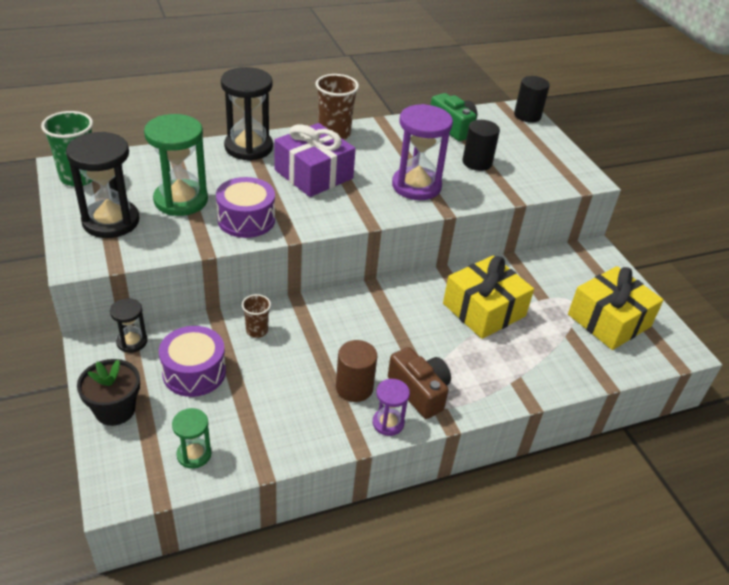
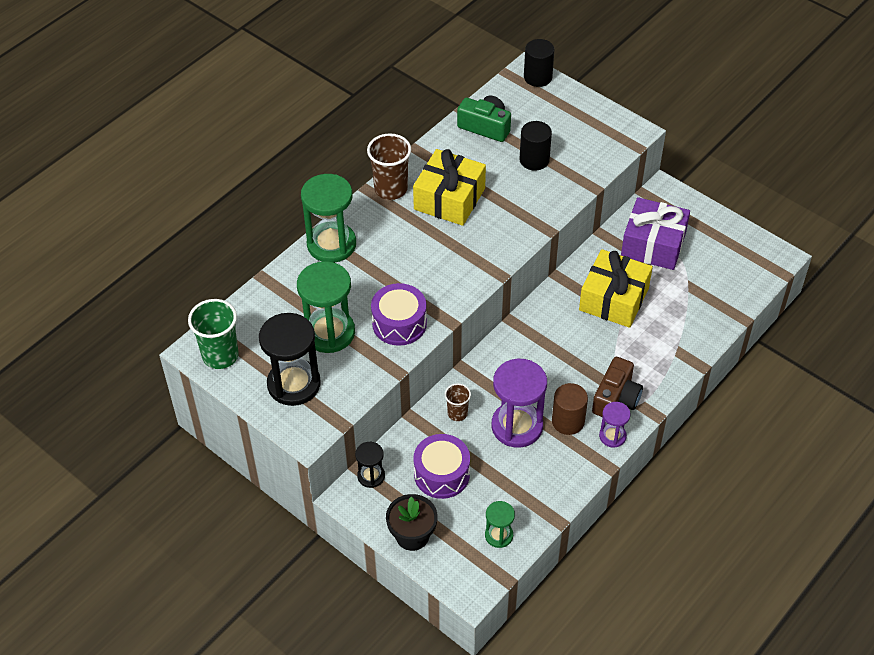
camera: 25 degrees left, 10 degrees up
(248, 147) = (331, 244): black hourglass -> green hourglass
(313, 174) = (412, 246): purple gift -> purple gift (653, 244)
(416, 186) = (504, 214): purple hourglass -> purple hourglass (517, 426)
(419, 391) = (616, 398): brown camera -> brown camera turned 90 degrees clockwise
(609, 320) = (712, 258): yellow gift -> yellow gift (449, 199)

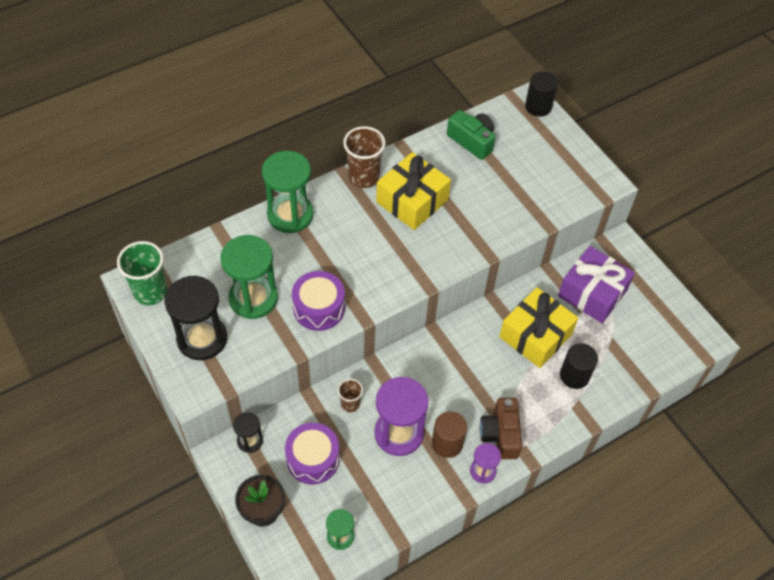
camera: 15 degrees right, 5 degrees up
(534, 160) = (504, 185): black cylinder -> black cylinder (574, 375)
(616, 398) = (500, 434): brown camera -> brown camera turned 135 degrees clockwise

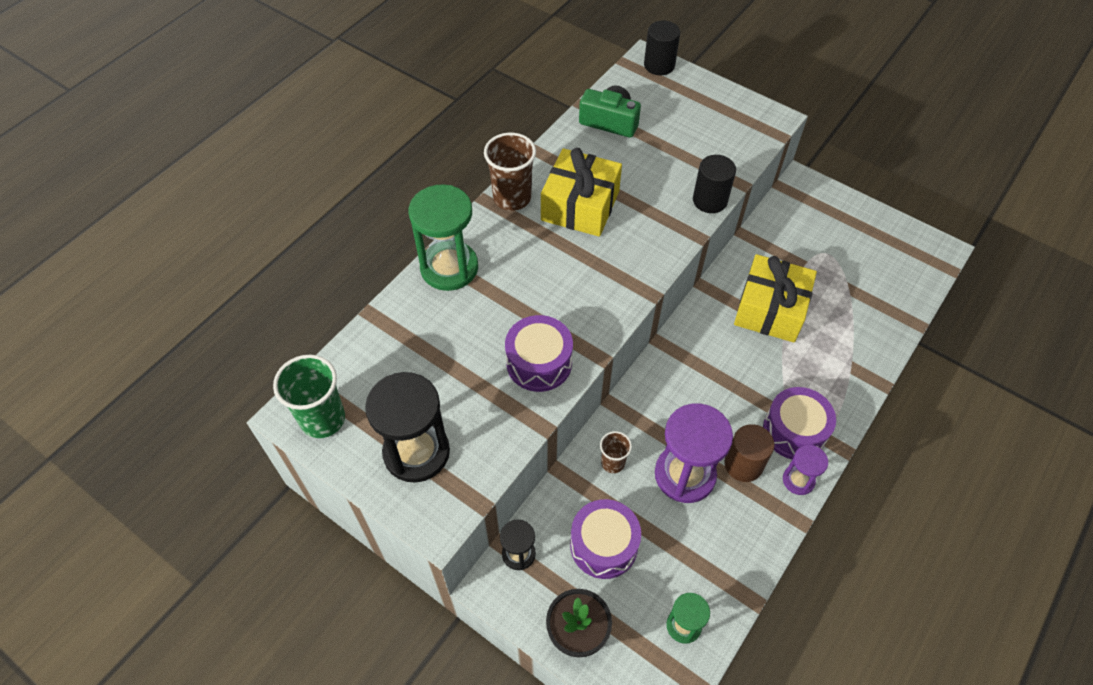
camera: 20 degrees left, 0 degrees up
(253, 298) = (455, 380): green hourglass -> none
(500, 434) = (794, 431): brown camera -> purple drum
(574, 375) = (833, 337): black cylinder -> black cylinder (710, 200)
(592, 293) = (802, 243): purple gift -> none

